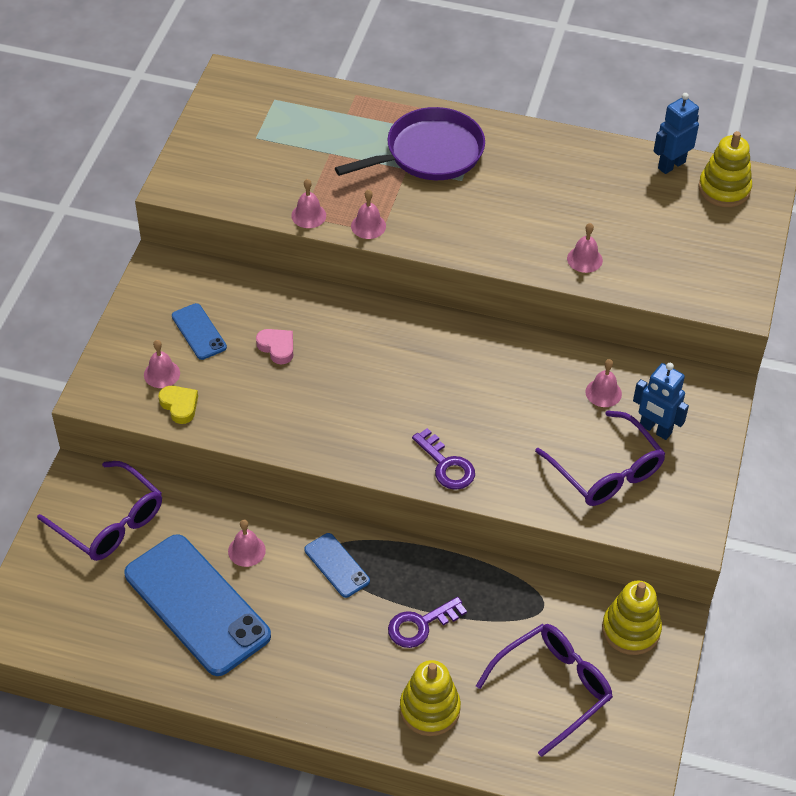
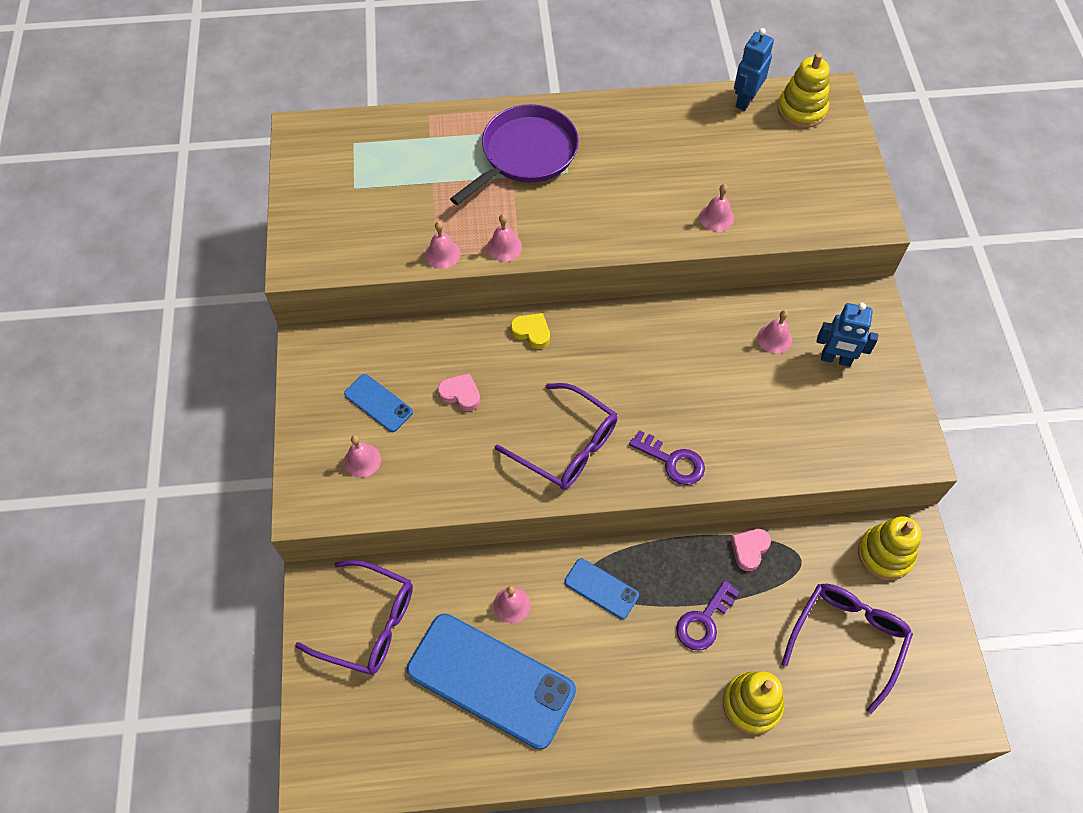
camera: 20 degrees left, 10 degrees up
(179, 406) = (395, 488): yellow heart -> yellow heart (532, 332)
(497, 580) = (749, 549): none -> pink heart
(606, 471) = (814, 416): purple glasses -> purple glasses (566, 446)

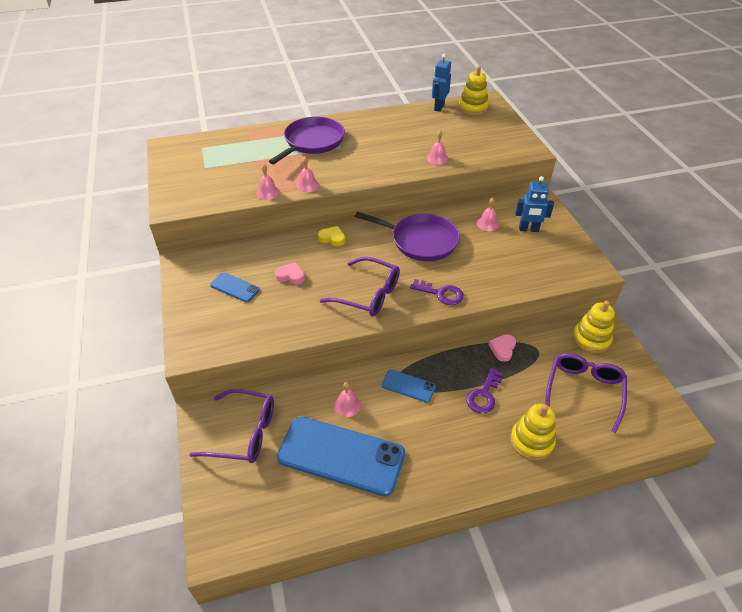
camera: 10 degrees left, 15 degrees down
(362, 460) = (227, 320): pink bell -> none
(664, 357) = (421, 241): none -> purple pan

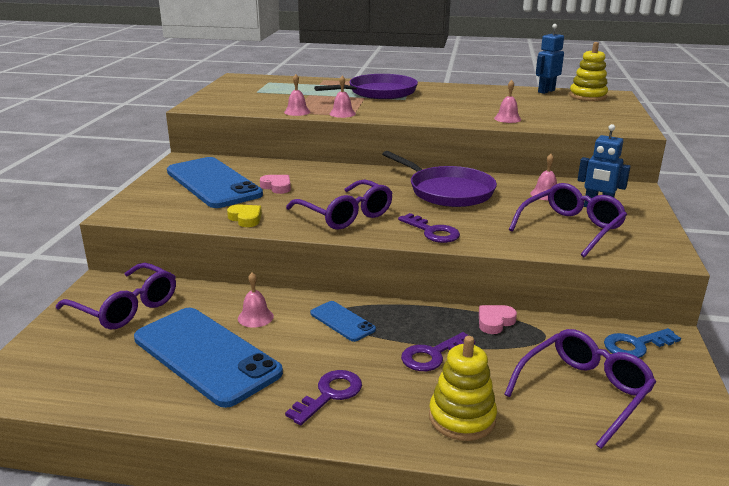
camera: 25 degrees right, 20 degrees down
(235, 287) = (213, 183): blue phone -> blue phone, size x2.16
(332, 238) = (348, 172): yellow heart -> yellow heart (246, 219)
(445, 455) = (329, 394): none -> purple key
(525, 259) = (571, 228): none -> purple glasses
(591, 339) = (635, 345): yellow stacking toy -> blue key

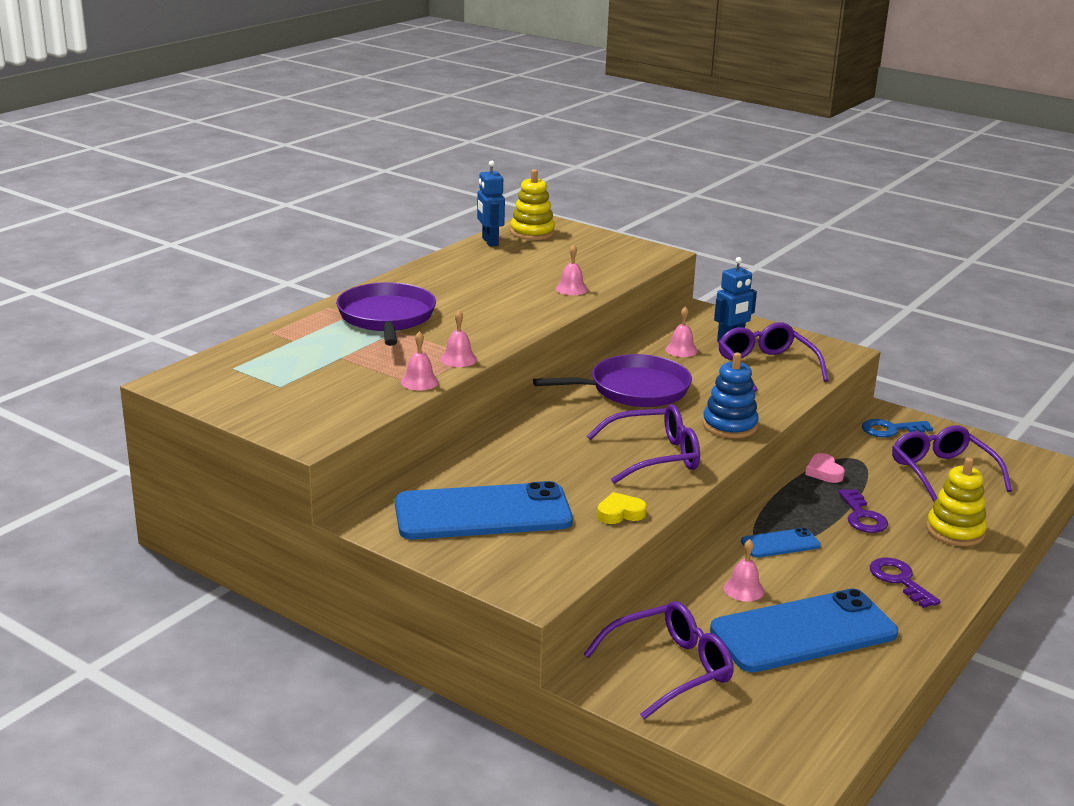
camera: 65 degrees left, 0 degrees up
(277, 187) = (535, 475): pink heart -> none
(432, 232) = (729, 426): purple key -> blue stacking toy
(635, 345) = (890, 430): blue key -> blue key turned 75 degrees clockwise

